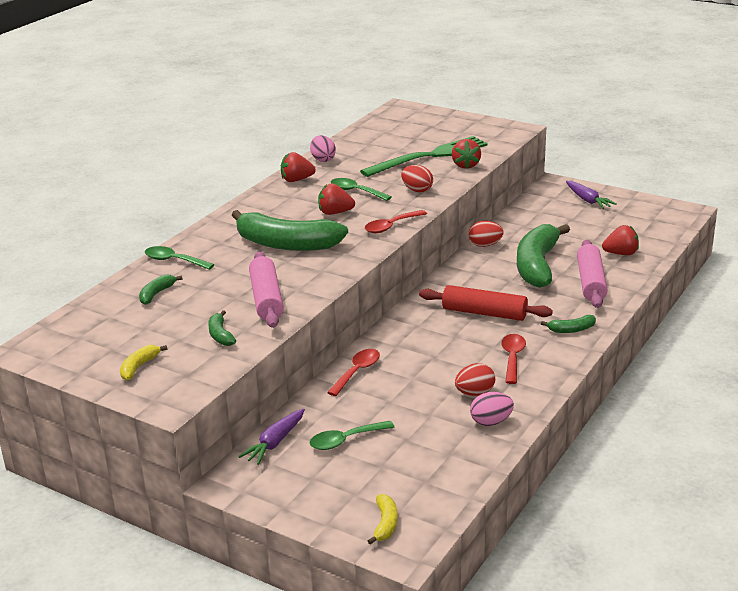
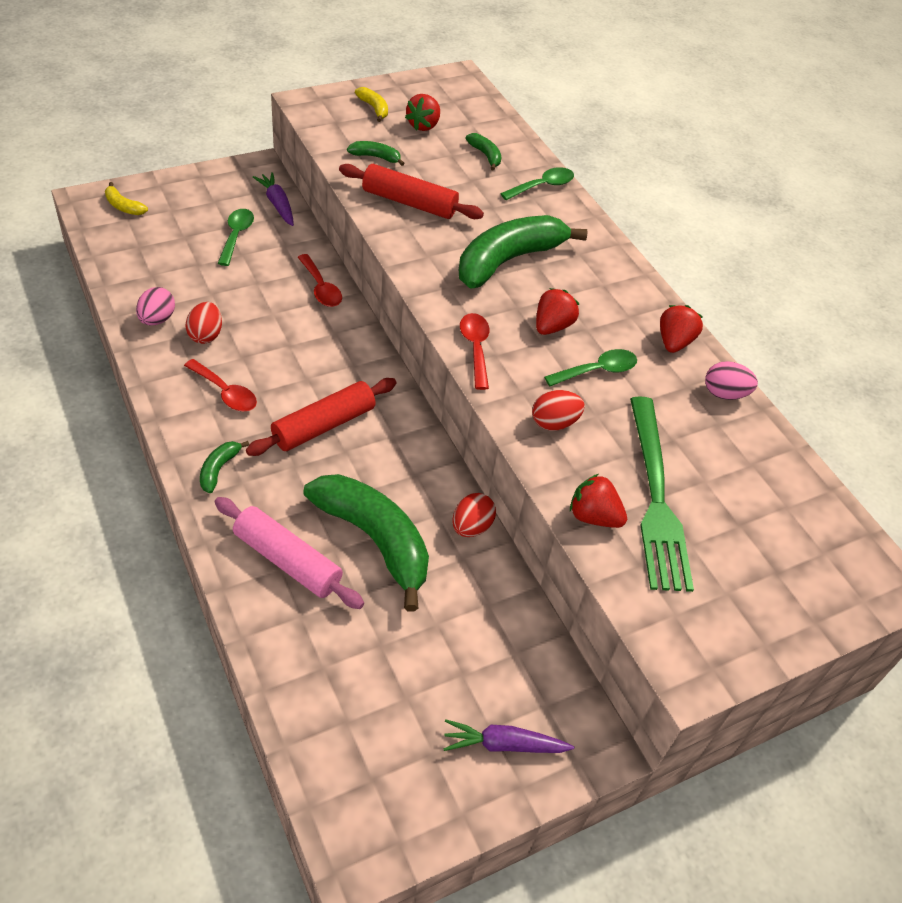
camera: 115 degrees right, 20 degrees up
(267, 299) = (409, 203): pink rolling pin -> red rolling pin
(621, 254) = (319, 649): red strawberry -> red strawberry (423, 125)

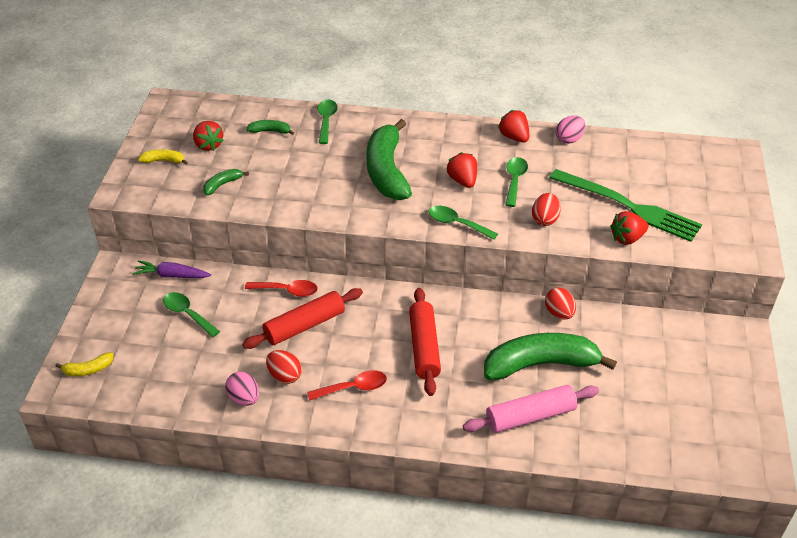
camera: 50 degrees left, 5 degrees down
(219, 469) = (426, 421): green banana -> none
(409, 203) = (288, 190): red rolling pin -> red rolling pin (304, 325)
(475, 348) = (457, 224): red spoon -> green spoon
(504, 744) = (722, 373): purple carrot -> none

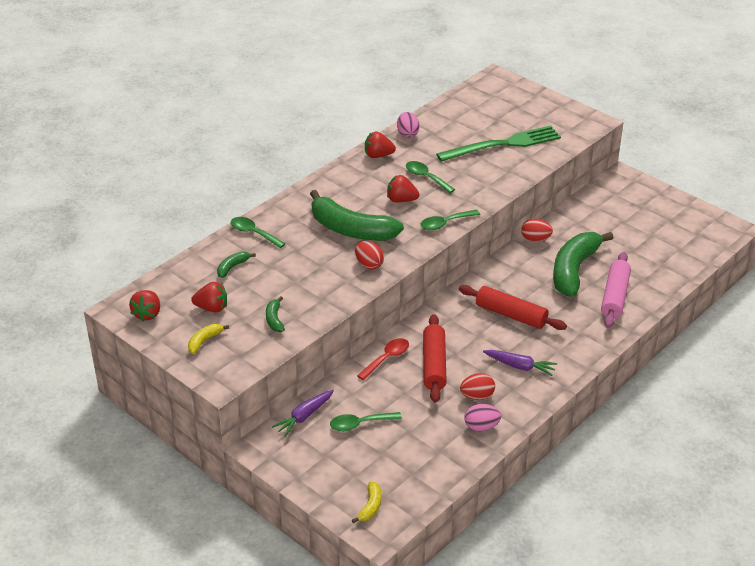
camera: 55 degrees left, 5 degrees down
(353, 388) = (519, 366): red spoon -> purple carrot
(544, 219) = (480, 184): red egg -> red egg (369, 264)
(627, 238) = (533, 160): red strawberry -> red strawberry (147, 314)

